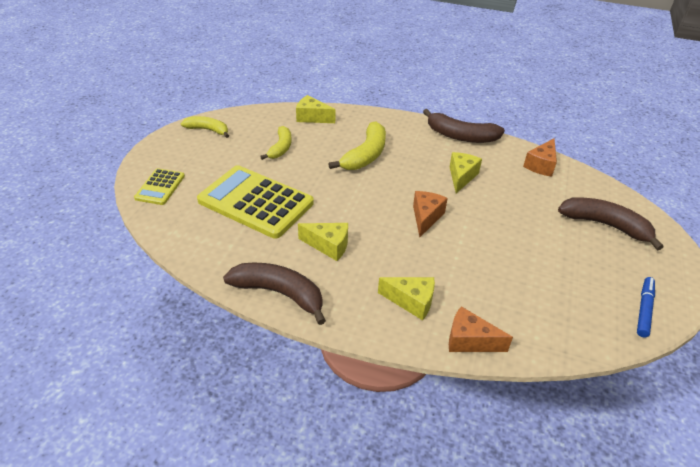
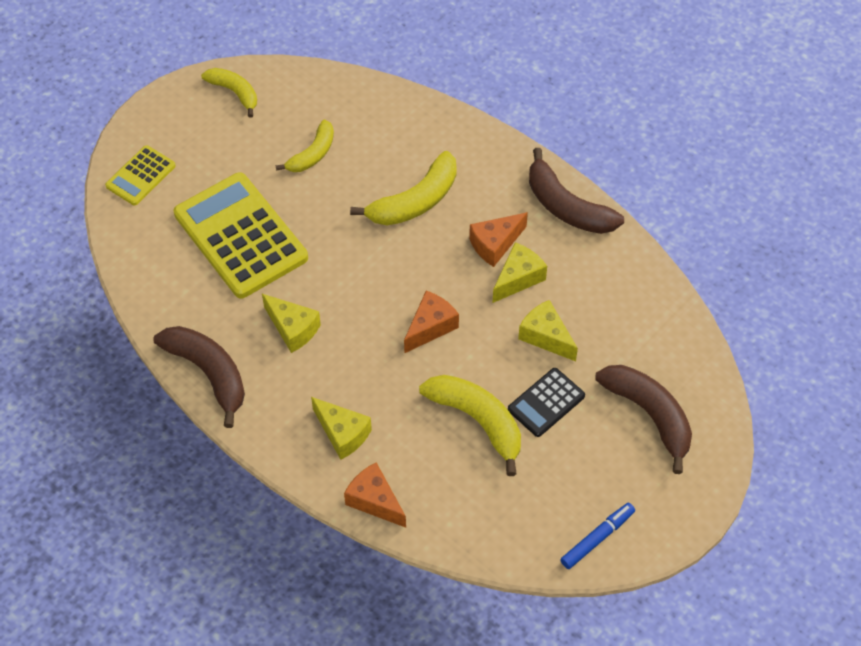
camera: 25 degrees right, 15 degrees up
(312, 117) = (381, 109): yellow cheese -> yellow cheese (546, 337)
(501, 262) = (478, 421): none -> yellow banana
(536, 238) = (546, 403): none -> black calculator
(541, 165) = (641, 294): orange cheese -> orange cheese (495, 244)

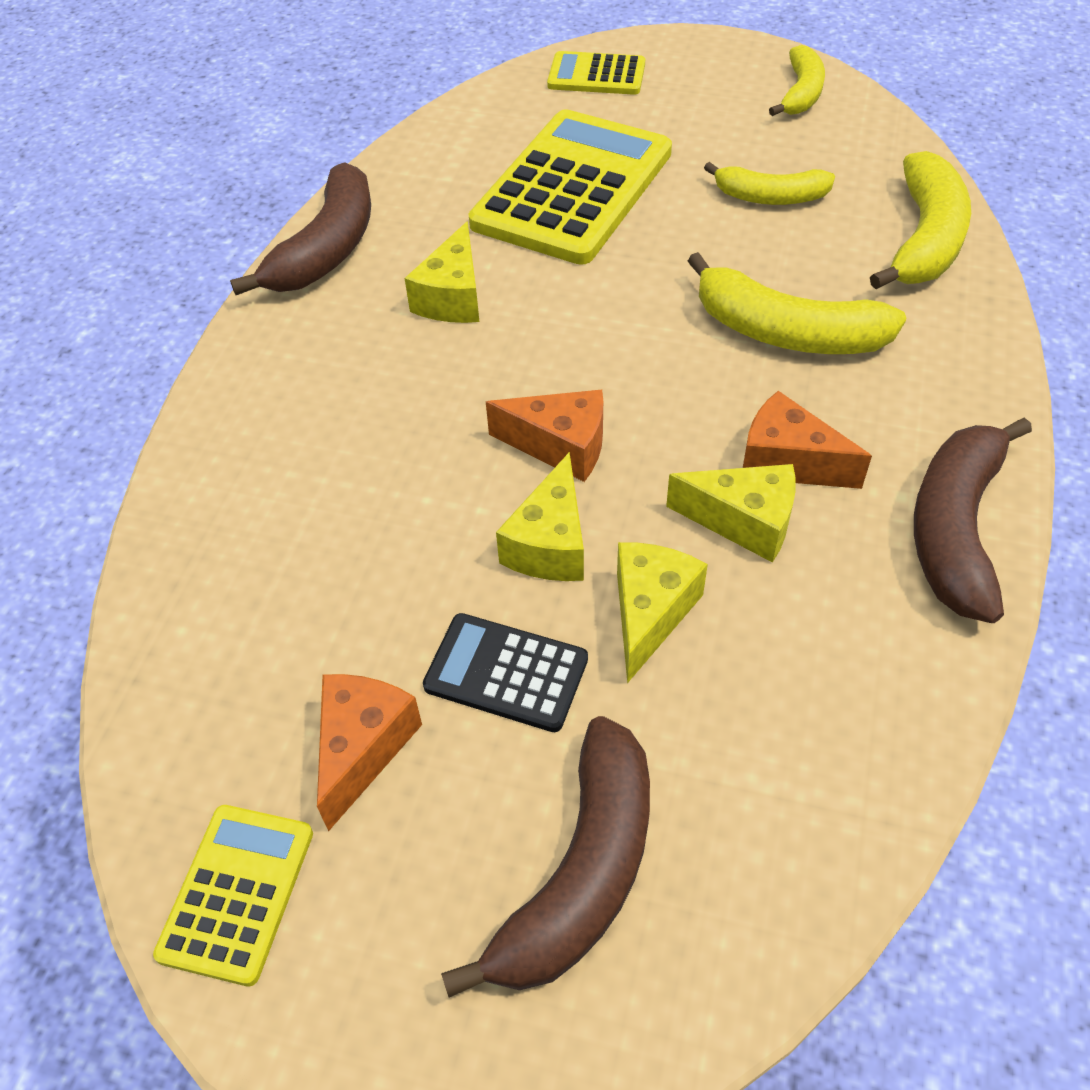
camera: 65 degrees right, 5 degrees down
(342, 433) = (296, 423): yellow cheese -> yellow cheese (550, 544)
(375, 501) = (187, 511): orange cheese -> orange cheese (363, 748)
(478, 421) = (410, 585): yellow banana -> yellow banana (924, 239)
(597, 538) = (236, 893): blue marker -> yellow calculator

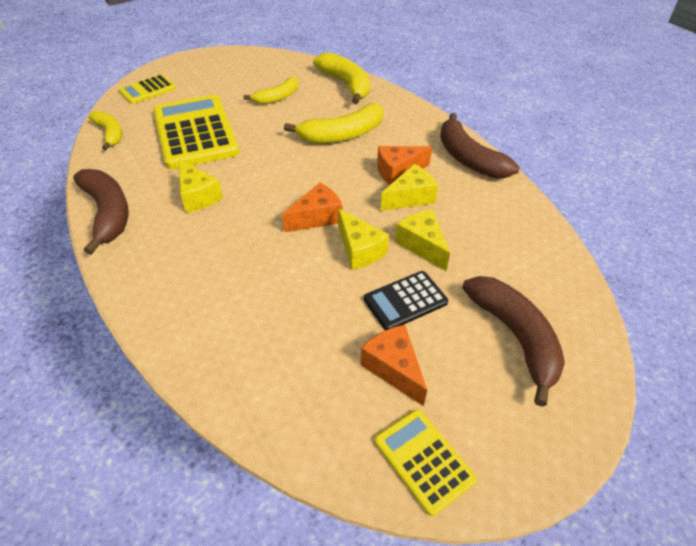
camera: 50 degrees left, 5 degrees down
(801, 93) = (241, 61): yellow banana -> yellow banana (110, 134)

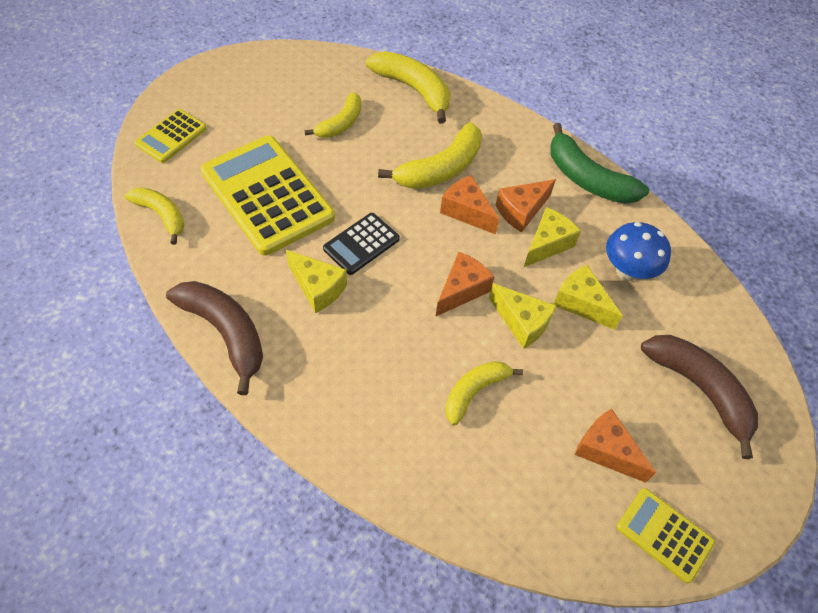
camera: 20 degrees left, 10 degrees up
(289, 294) = (474, 391): none -> yellow banana
(349, 165) = (466, 211): none -> orange cheese
(405, 301) = (589, 373): black calculator -> black calculator (361, 244)
(468, 158) = (587, 179): brown banana -> green banana
(478, 229) = (627, 271): none -> blue mushroom

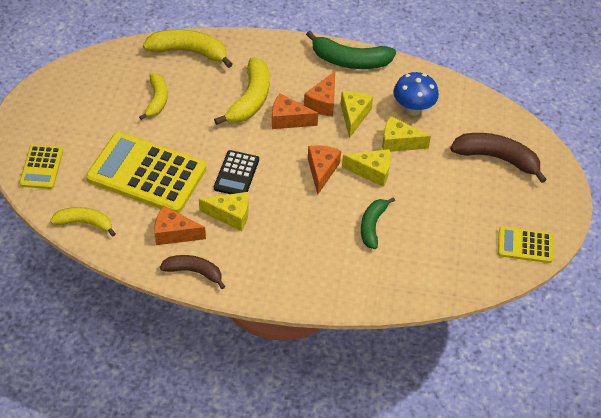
camera: 30 degrees left, 5 degrees down
(225, 333) = (194, 272): brown banana -> brown banana, size x0.64
(474, 391) = (372, 226): yellow banana -> green banana
(605, 450) = (467, 219): orange cheese -> orange cheese (174, 233)

